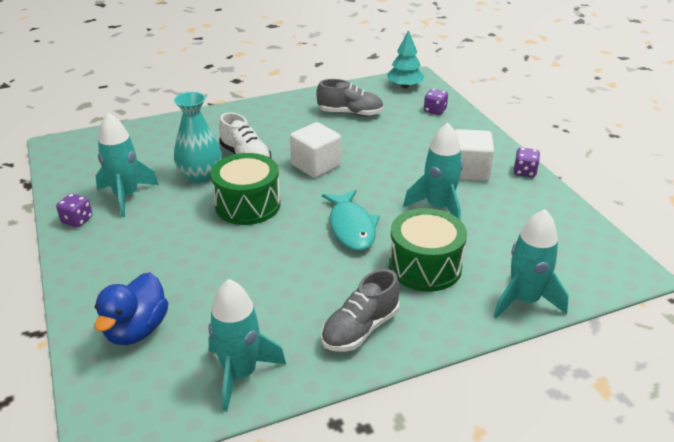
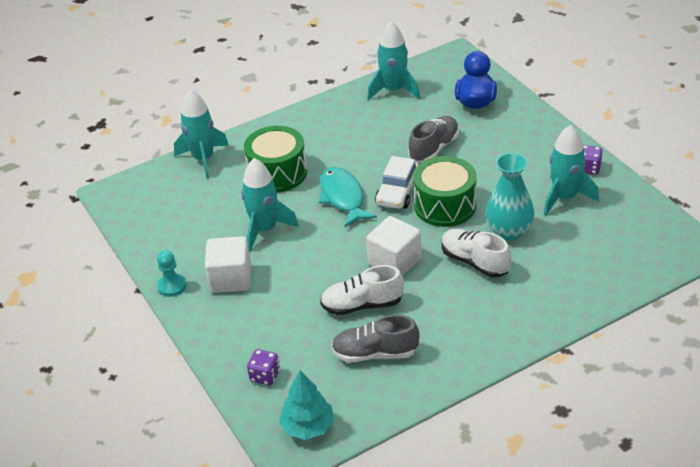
camera: 175 degrees right, 5 degrees up
(290, 224) = (398, 192): none -> white car
(353, 140) = (362, 305): none -> white shoe
(360, 329) = (322, 124): grey shoe -> grey shoe (434, 148)
(524, 172) = (172, 286): purple dice -> turquoise pawn

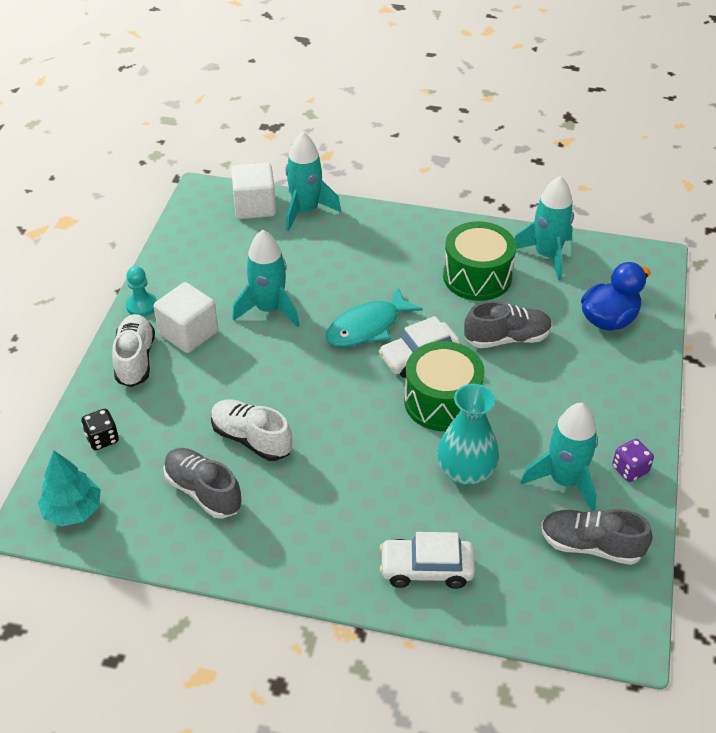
camera: 40 degrees right, 5 degrees up
(265, 376) = (102, 439): purple dice -> black dice
(277, 173) = (345, 265): green drum -> green drum (477, 276)
(343, 197) = (367, 327): turquoise fish -> turquoise fish turned 150 degrees counterclockwise
(394, 262) = (329, 421): white cube -> white cube (255, 206)
(474, 262) = (395, 477): white shoe -> white shoe (135, 359)
(557, 293) = (426, 569): none -> white car
(620, 218) = (591, 546): none -> grey shoe

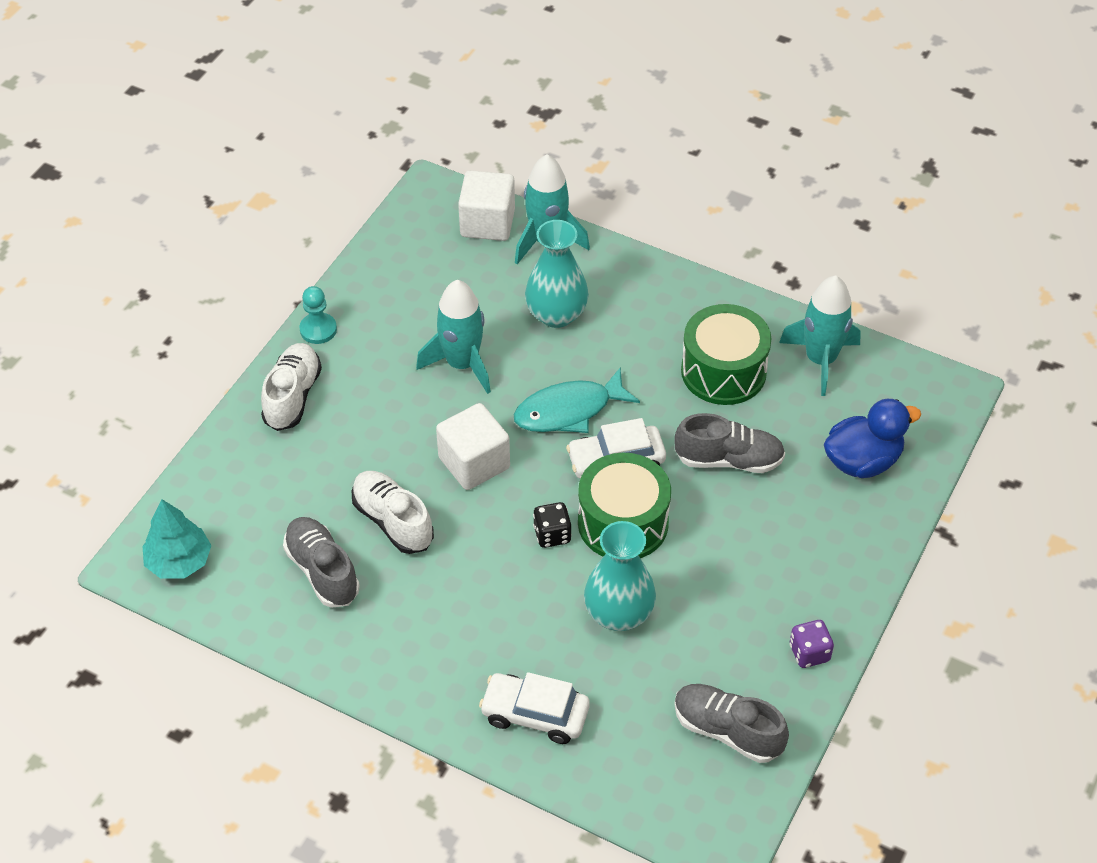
camera: 15 degrees right, 5 degrees up
(102, 439) = (231, 485): black dice -> black dice (552, 535)
(188, 333) = (361, 376): white cube -> white cube (474, 463)
(332, 260) = (556, 314): none -> turquoise vase
(564, 481) = (727, 649): turquoise rocket -> none

